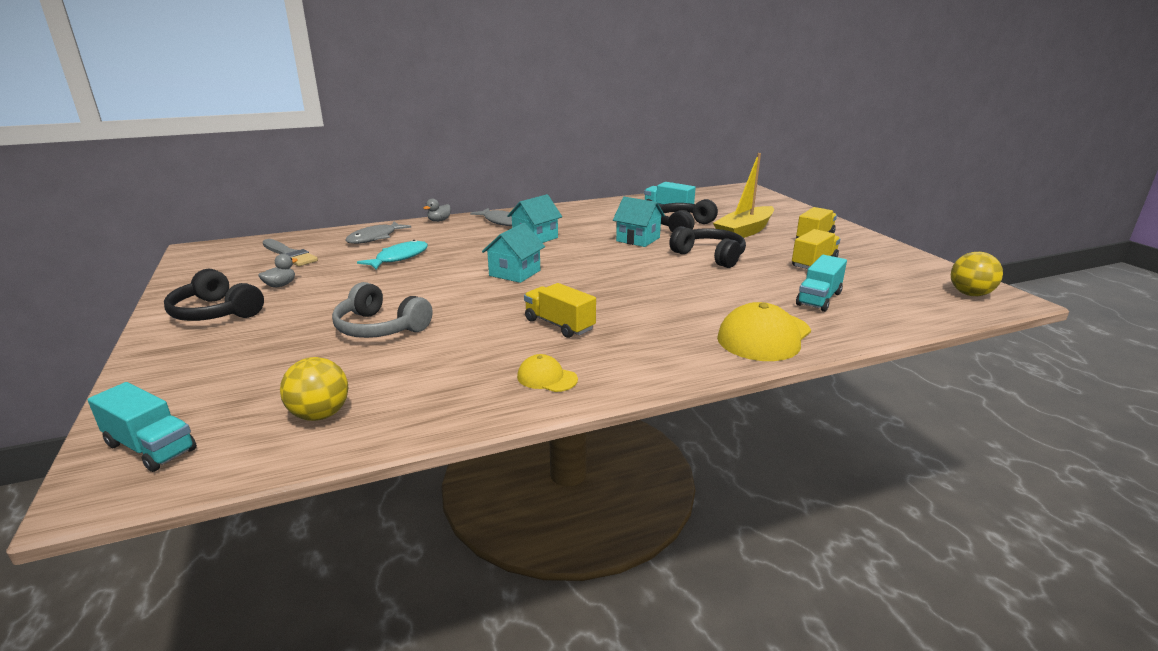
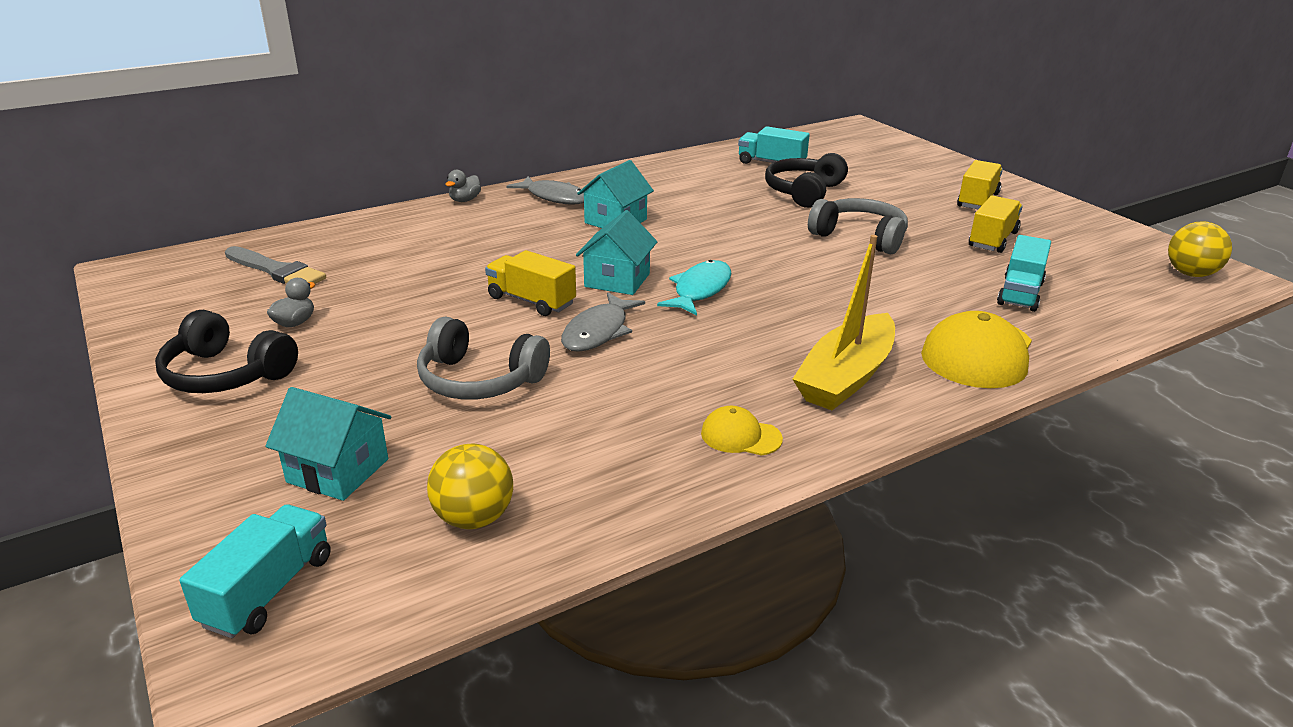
camera: 10 degrees left, 5 degrees up
(151, 447) = (268, 590): turquoise truck -> turquoise truck turned 90 degrees counterclockwise
(375, 238) = (387, 234): grey fish -> grey fish (598, 331)
(399, 258) = (442, 266): turquoise fish -> turquoise fish (700, 290)
(559, 325) = (717, 356): yellow truck -> yellow truck (531, 301)
(638, 239) = (755, 216): turquoise house -> turquoise house (338, 471)
(710, 256) = (859, 237): black headphones -> grey headphones
(744, 232) = (886, 196): yellow boat -> yellow boat (846, 377)

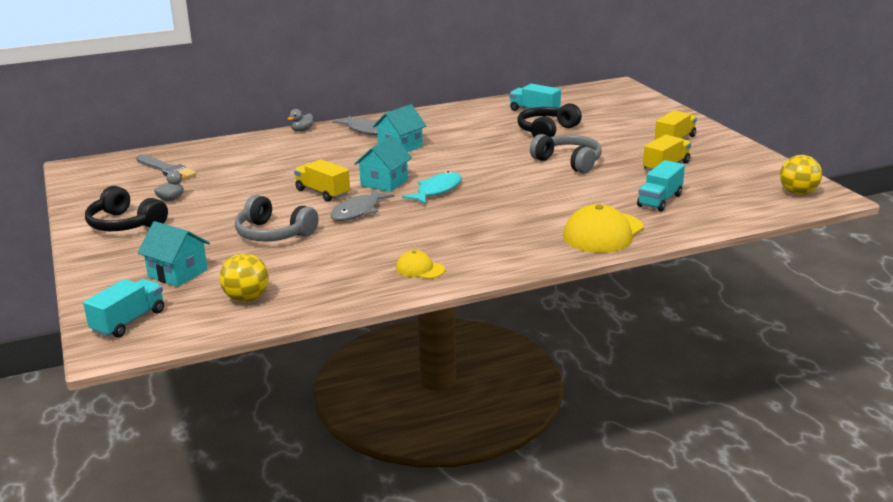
camera: 10 degrees right, 5 degrees down
(846, 377) = (505, 242): yellow boat -> none

